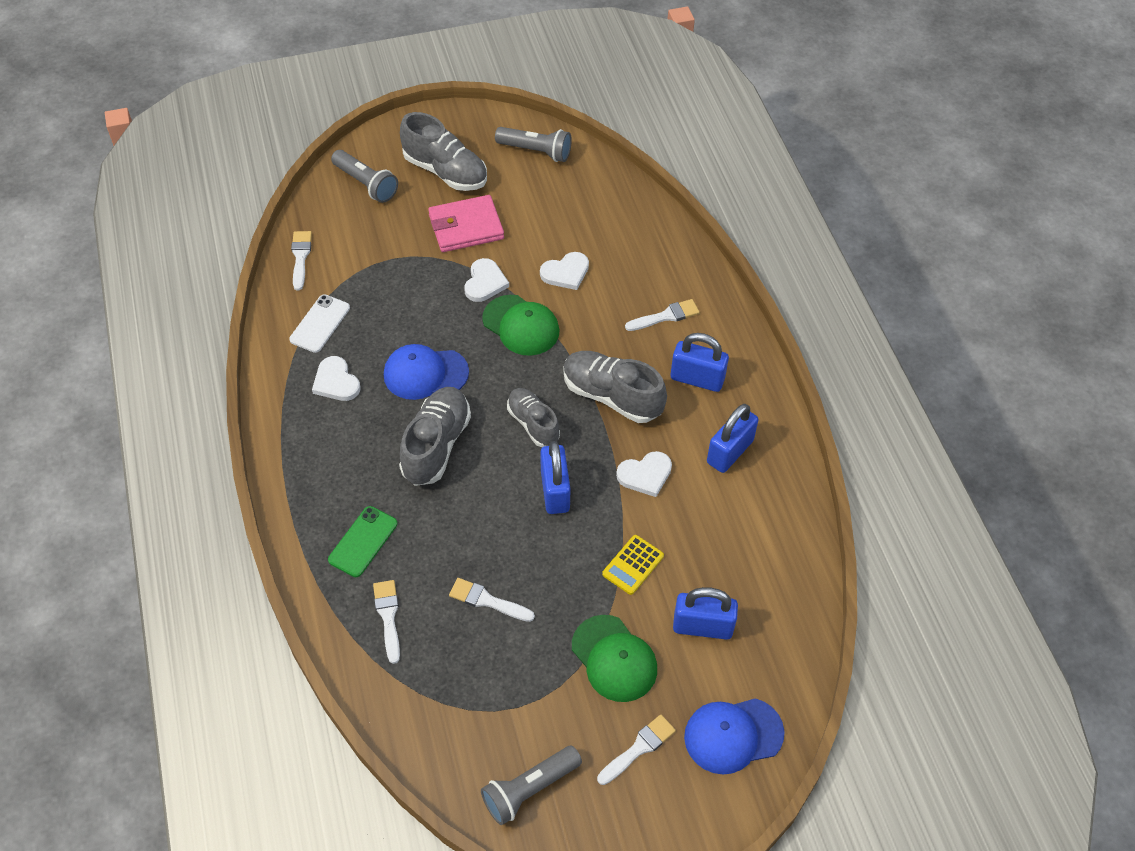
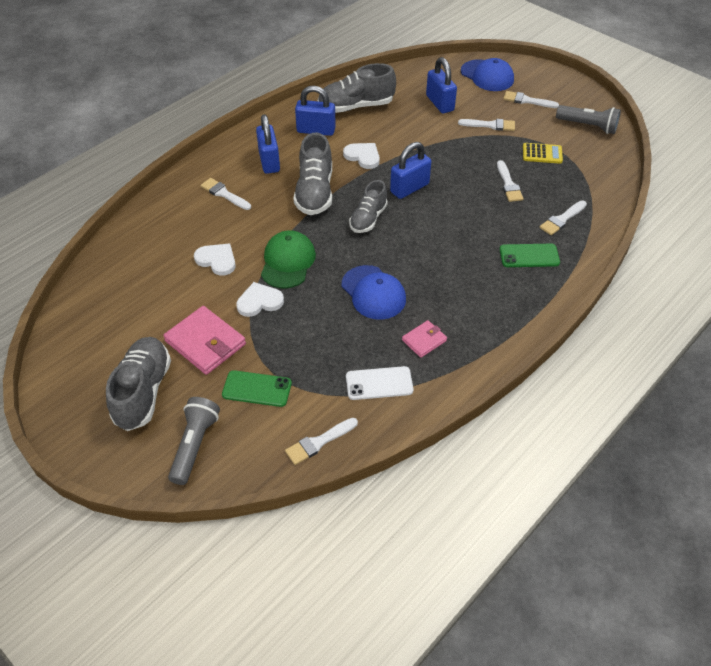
camera: 120 degrees left, 5 degrees down
(336, 382) = (424, 340): white heart -> pink wallet
(387, 241) = (257, 389): none -> green phone
(436, 445) = (427, 257): grey shoe -> grey shoe (356, 106)
(536, 151) = (81, 339): grey flashlight -> none
(614, 658) = (490, 125): green cap -> white brush
(633, 565) = (428, 139): yellow calculator -> yellow calculator (542, 154)

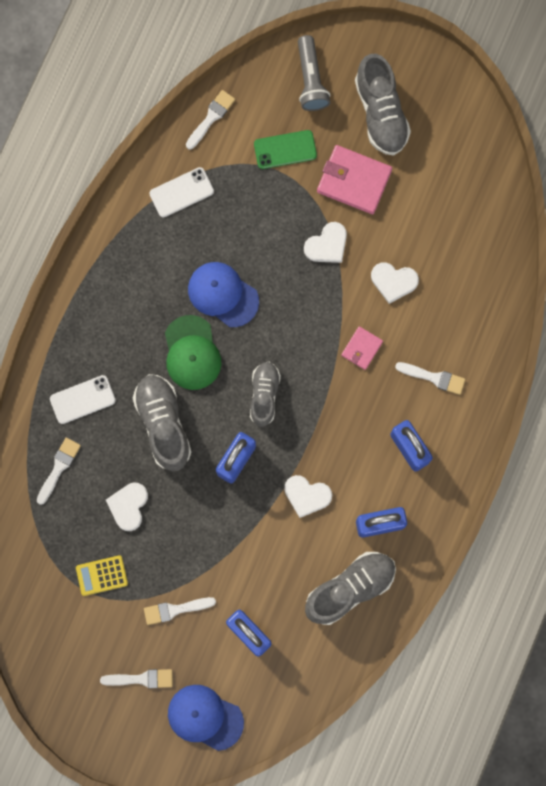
camera: 160 degrees right, 30 degrees up
(287, 262) = (322, 304): green cap -> green cap (192, 353)
(314, 192) = (337, 415): grey shoe -> grey shoe (163, 424)
(424, 340) = (156, 254): pink wallet -> pink wallet (362, 348)
(508, 184) = (128, 506): white brush -> white heart
(529, 256) = (82, 399): green phone -> white phone
(588, 126) = (56, 651): grey flashlight -> none

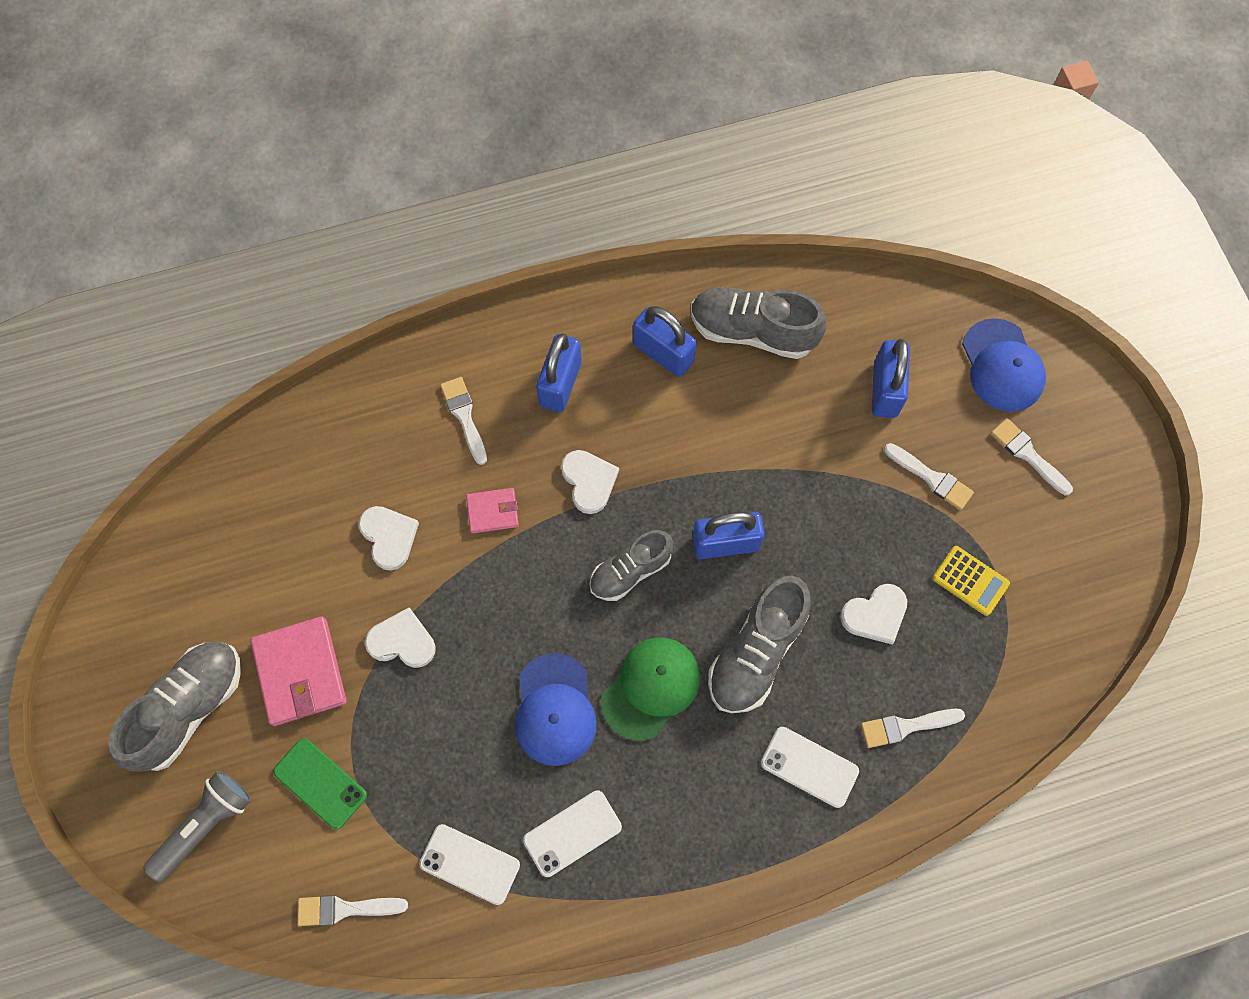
camera: 130 degrees left, 10 degrees down
(153, 253) = (572, 833): none -> white phone
(307, 495) = (698, 443): white heart -> white heart (589, 481)

